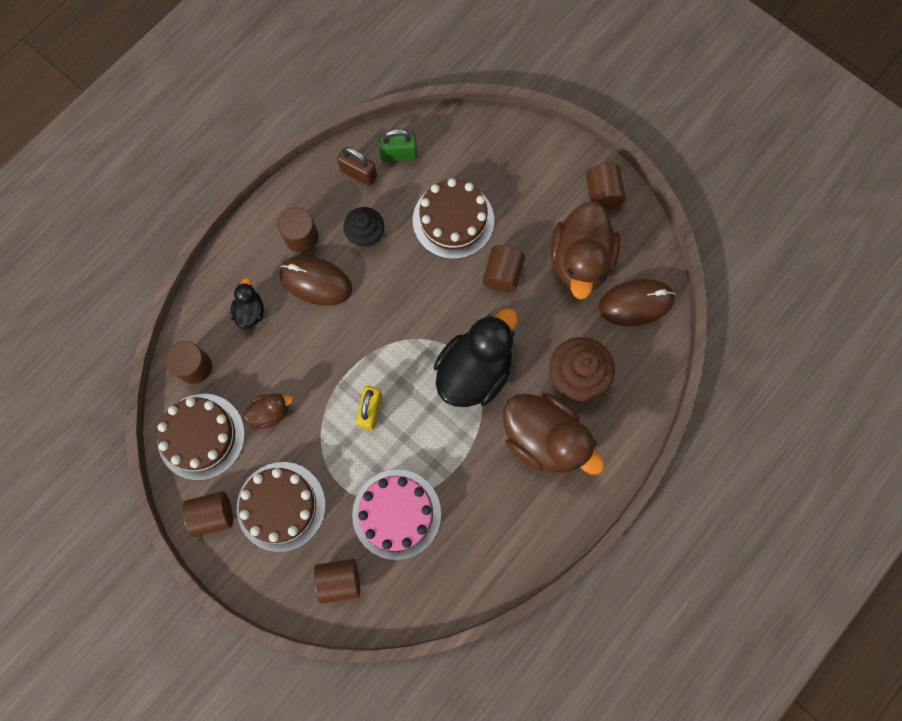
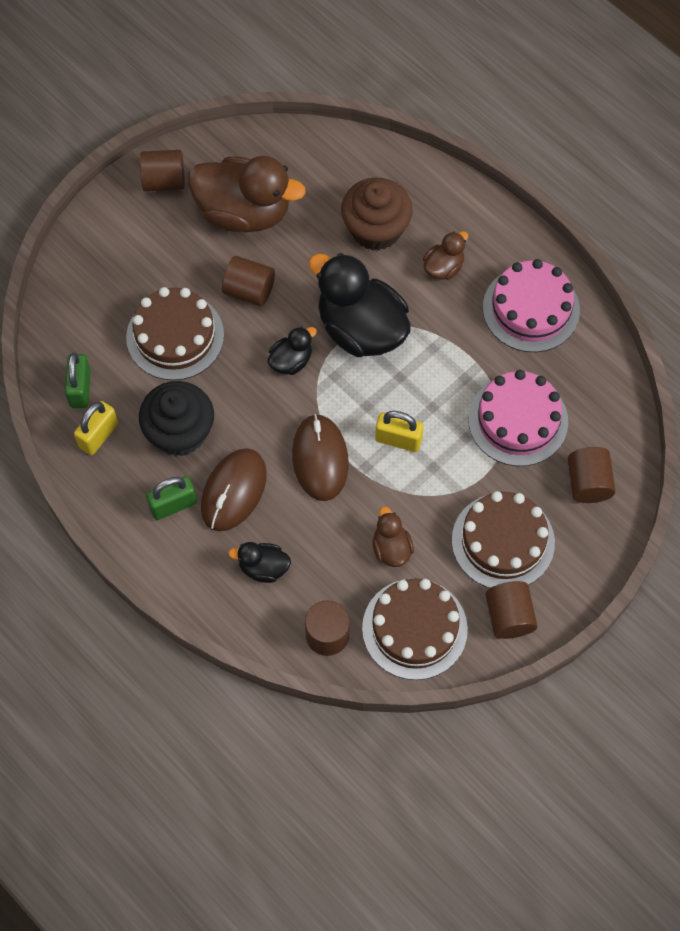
camera: 85 degrees left, 10 degrees down
(301, 237) = (173, 505): brown cylinder -> green padlock
(359, 173) = (98, 435): brown padlock -> yellow padlock
(366, 234) = (180, 432): black cupcake -> black cupcake, size x1.51
(438, 315) = (291, 361): none -> black duck
(510, 521) = (531, 309): none -> pink cake
(544, 439) = (443, 267): brown duck -> brown duck, size x0.47
(636, 303) = (299, 164): brown mouse -> brown mouse (320, 459)

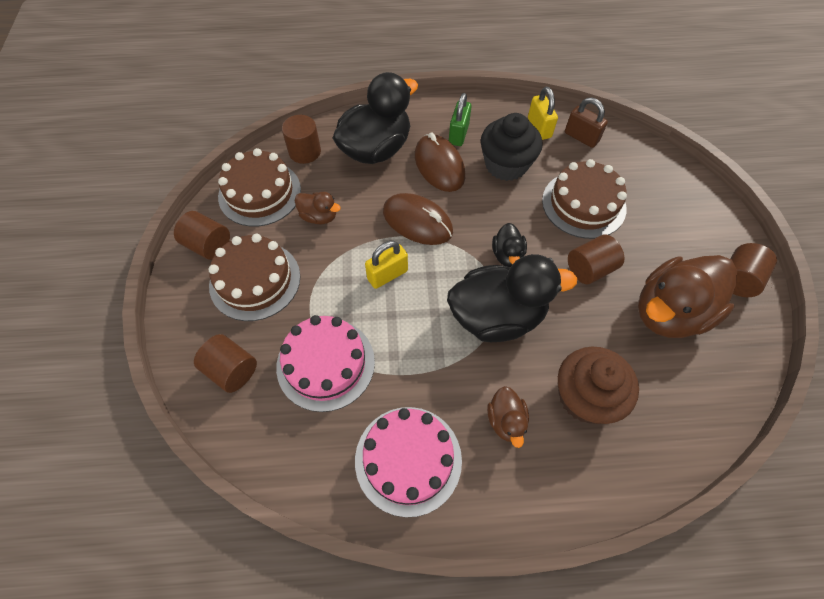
camera: 130 degrees right, 5 degrees down
(80, 389) = (581, 137): green padlock -> brown padlock
(263, 568) = (376, 149): black duck -> black duck, size x2.11

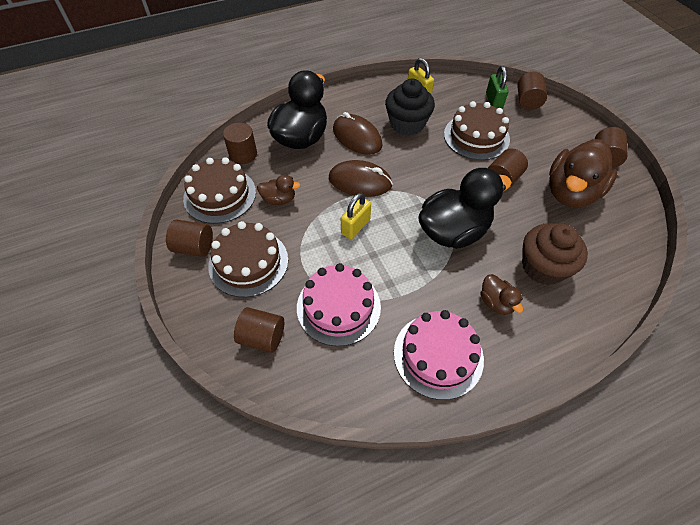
camera: 20 degrees left, 5 degrees down
(458, 134) = (360, 111): green padlock -> green padlock (494, 101)
(507, 255) = (439, 186): black duck -> none
(581, 137) = (452, 92): brown padlock -> none
(673, 175) = (527, 101): none -> brown cylinder

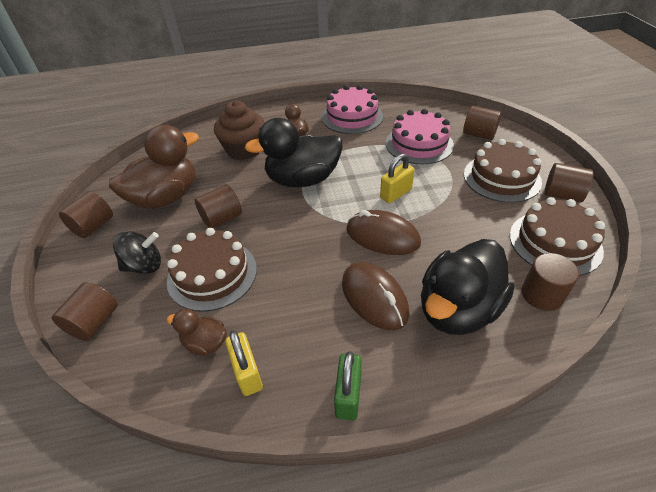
camera: 165 degrees left, 10 degrees down
(279, 199) = (480, 229): brown duck -> brown duck (205, 343)
(407, 124) = (294, 309): black cupcake -> none
(494, 101) = (142, 332): green padlock -> green padlock (348, 395)
(530, 135) = (144, 266): none -> black spinning top

